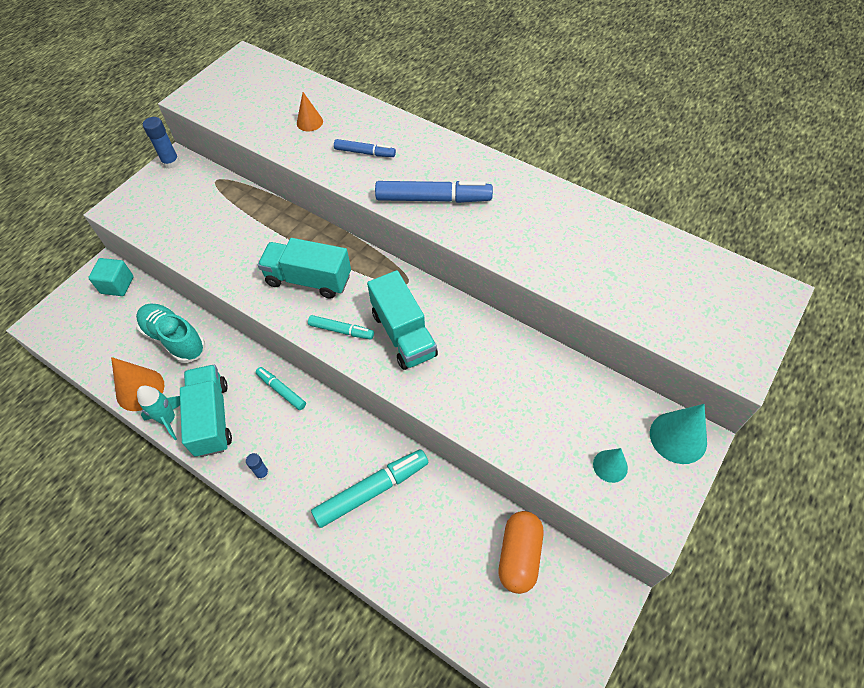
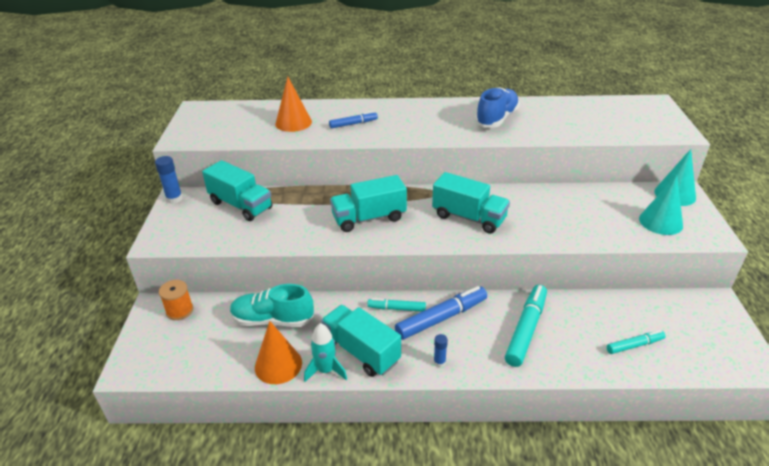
camera: 35 degrees left, 20 degrees down
(117, 285) = (179, 310): turquoise cube -> orange spool
(215, 200) = (241, 205): none -> turquoise truck
(309, 122) = (293, 122): orange cone -> orange cone, size x1.67
(341, 330) = (425, 233): turquoise marker -> turquoise marker (634, 345)
(433, 199) = (427, 129): blue marker -> blue marker (441, 318)
(519, 555) = (651, 312): orange capsule -> none
(528, 220) = (496, 119): none -> blue shoe
(610, 466) = (660, 222): turquoise cone -> turquoise cone, size x1.67

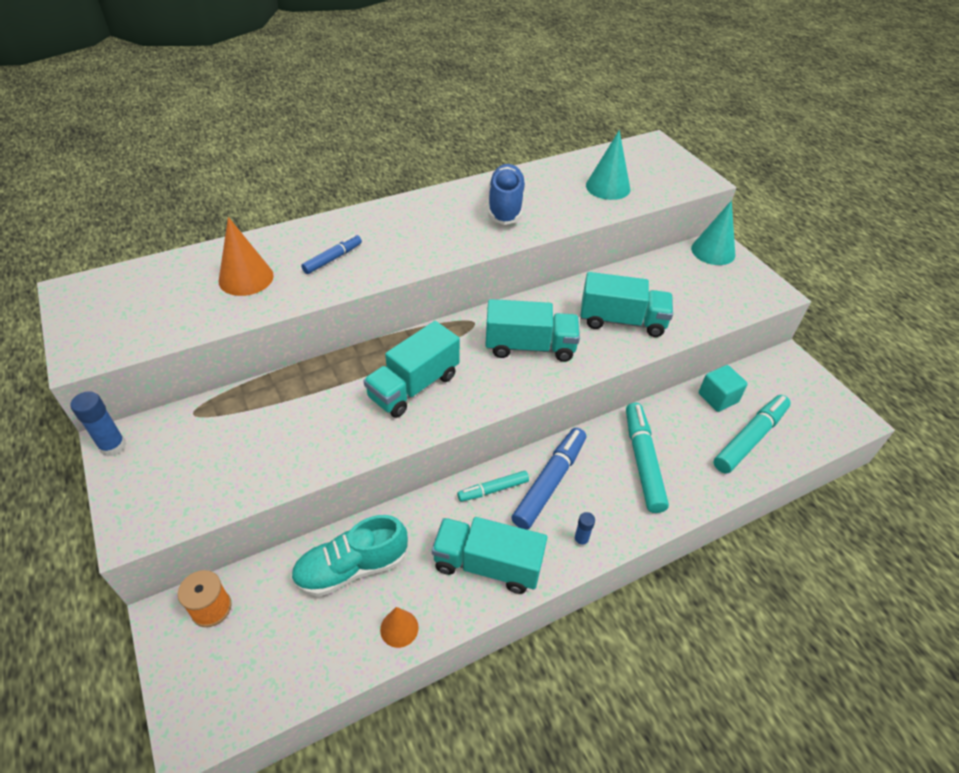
camera: 30 degrees left, 10 degrees up
(241, 205) = (225, 423): turquoise truck -> turquoise truck (622, 321)
(278, 365) = (399, 628): orange cone -> orange cone, size x0.60
(326, 370) = (462, 609): turquoise rocket -> none
(625, 308) = (718, 398): none -> turquoise cube
(634, 345) = (749, 439): turquoise marker -> turquoise marker, size x1.75
(660, 222) = (720, 290): turquoise cone -> turquoise cone (608, 187)

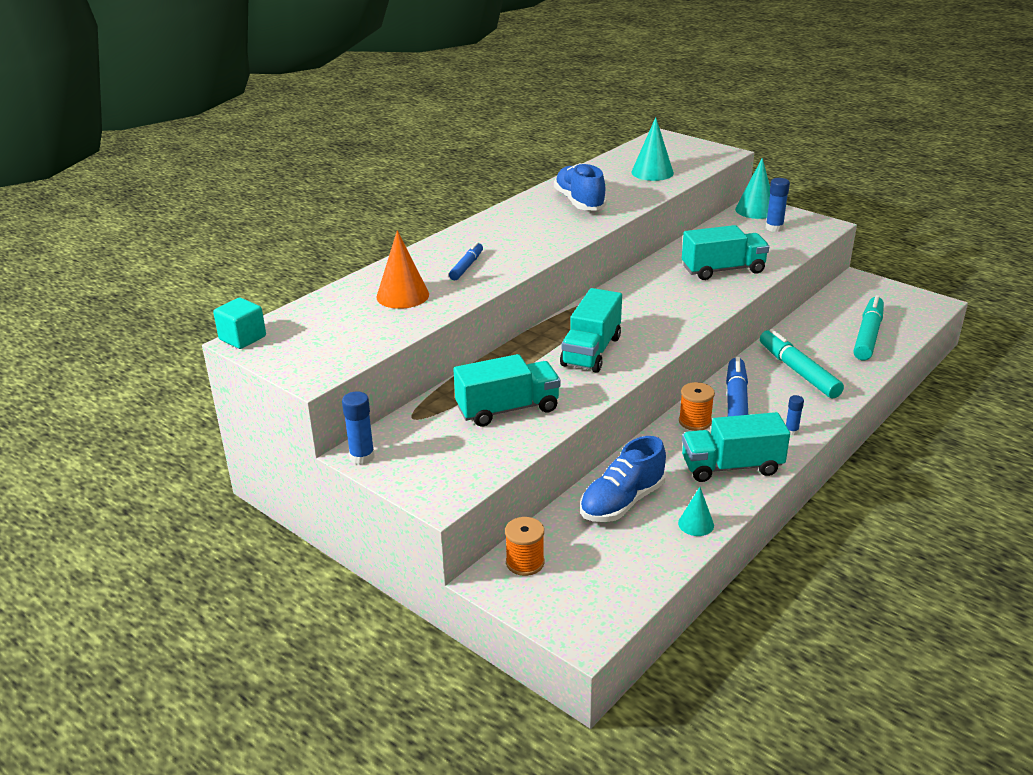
camera: 20 degrees left, 15 degrees down
(352, 568) = (622, 502): turquoise shoe -> blue shoe
(399, 628) = (696, 524): orange cone -> turquoise cone
(493, 489) = (695, 421): turquoise marker -> orange spool
(530, 347) = (663, 303): turquoise truck -> turquoise truck (507, 409)
(715, 280) = (774, 228): none -> blue glue stick
(718, 398) = (823, 317): turquoise cube -> turquoise cube (242, 338)

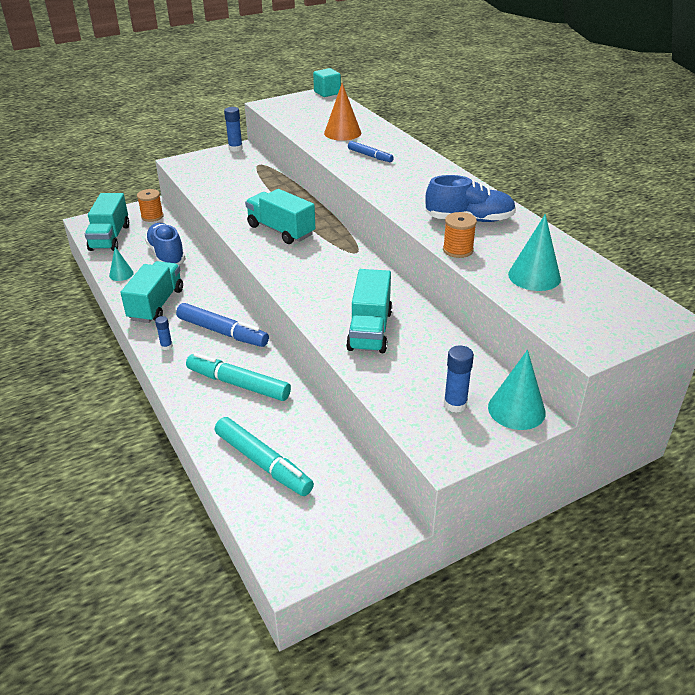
camera: 110 degrees right, 5 degrees up
(507, 409) = (239, 190): turquoise truck -> turquoise truck (110, 237)
(695, 421) = (219, 306): orange spool -> orange spool (458, 250)
(798, 371) = (239, 384): turquoise marker -> turquoise marker turned 150 degrees counterclockwise

